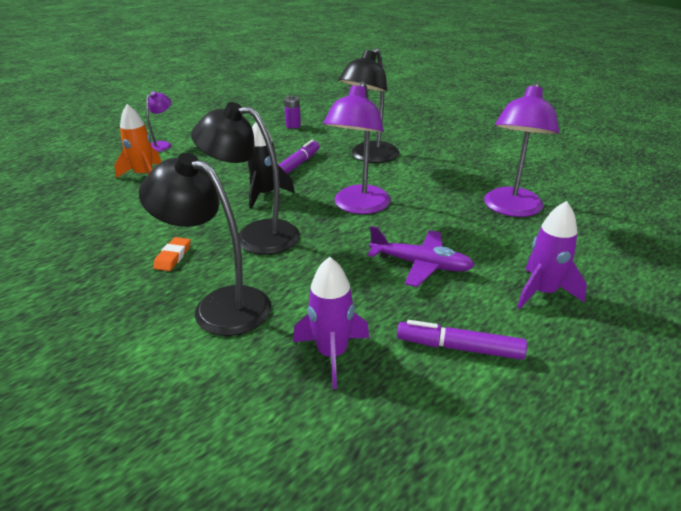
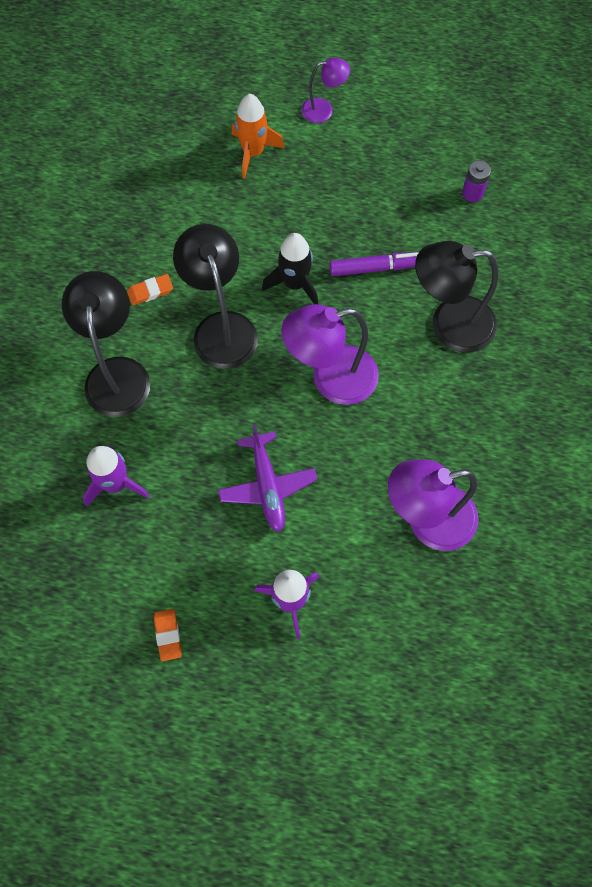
camera: 55 degrees right, 35 degrees up
(459, 348) = (176, 566): purple marker -> none
(538, 386) = (168, 635): none -> orange eraser

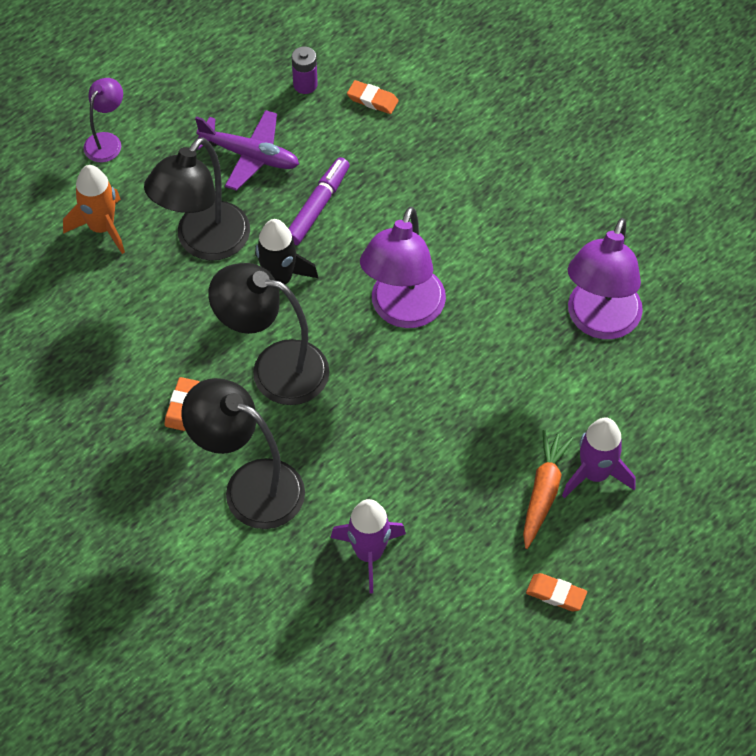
camera: 55 degrees left, 10 degrees down
(248, 572) = (543, 492): none -> orange carrot
(267, 486) = (470, 427): purple plane -> purple plane (250, 156)
(449, 325) = (423, 187): black lamp -> black lamp (204, 243)
(497, 243) = (372, 99): none -> orange eraser

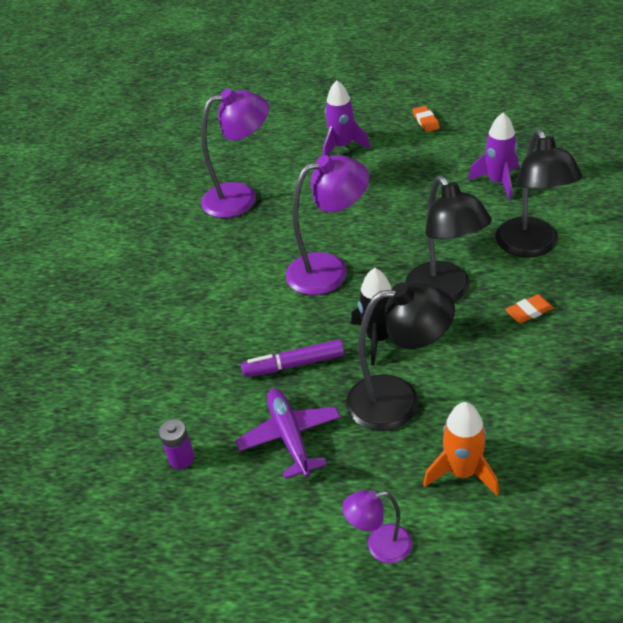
camera: 125 degrees left, 15 degrees down
(372, 99) = (159, 407): orange eraser -> none
(543, 492) = (376, 154): orange carrot -> none

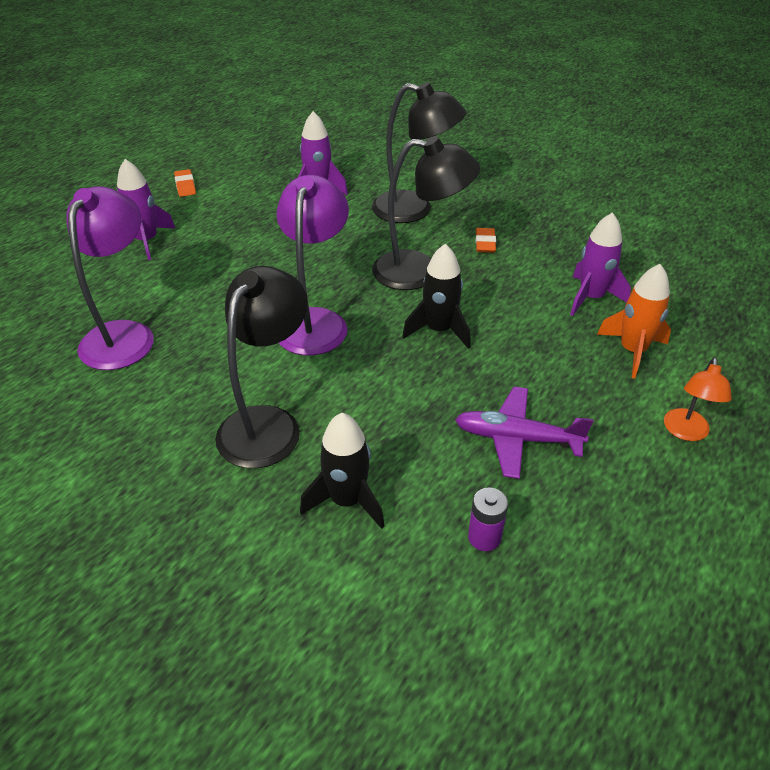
camera: 65 degrees left, 0 degrees up
(170, 375) = (347, 500): none -> black rocket
(294, 364) = (422, 397): purple marker -> none
(380, 546) = (686, 432): purple lamp -> orange lamp
(398, 400) = (525, 351): black lamp -> black lamp (267, 423)
(425, 121) = (185, 186): orange eraser -> orange eraser turned 60 degrees clockwise
(517, 415) = (591, 298): none -> purple rocket

